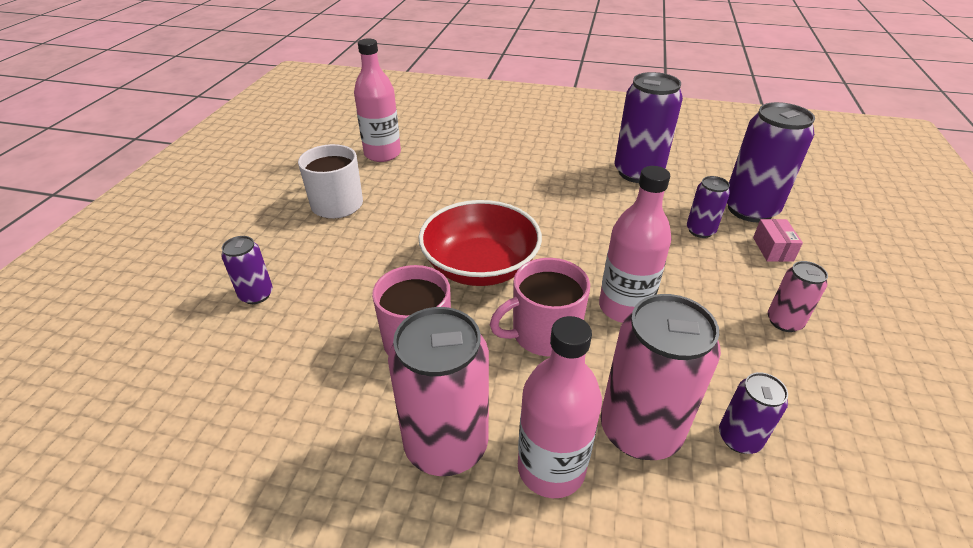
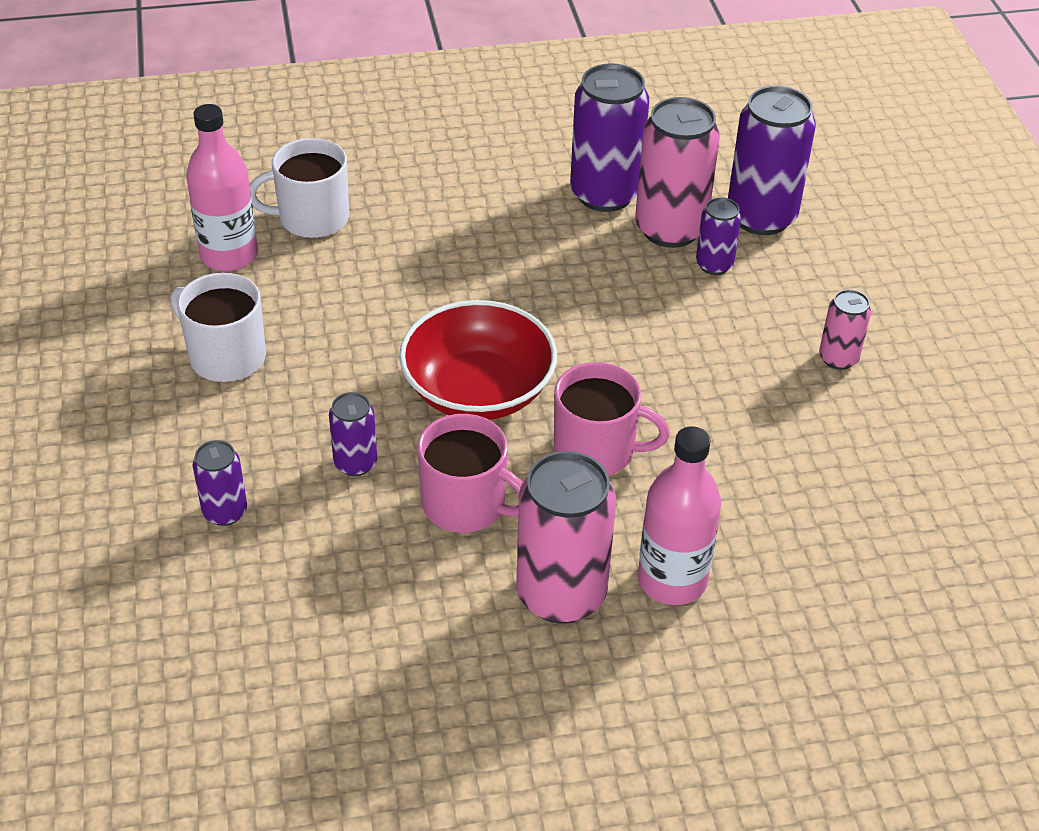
camera: 25 degrees left, 5 degrees up
(443, 147) = (311, 218): none -> white mug
(543, 334) = (596, 450): pink mug -> pink mug turned 120 degrees counterclockwise
(624, 307) = (669, 393): pink bottle -> none
(640, 430) = (738, 518): pink can -> pink can (670, 229)
(739, 438) = (830, 495): purple can -> purple can (355, 463)
(772, 249) = (802, 268): pink box -> none

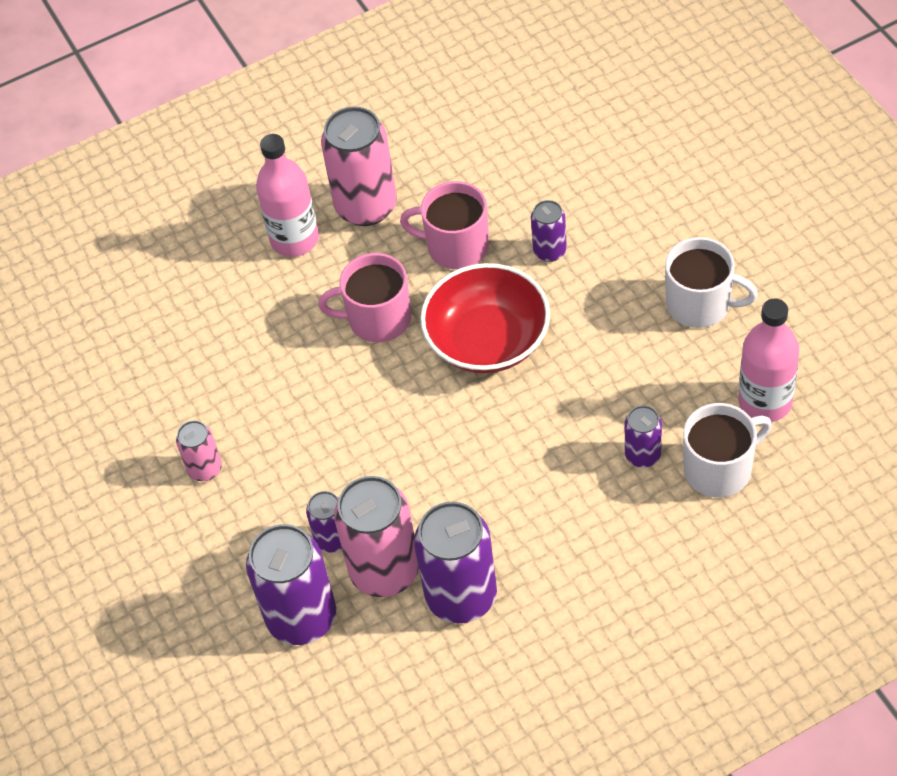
camera: 170 degrees right, 10 degrees up
(225, 512) = (619, 187): purple can -> purple can (642, 455)

